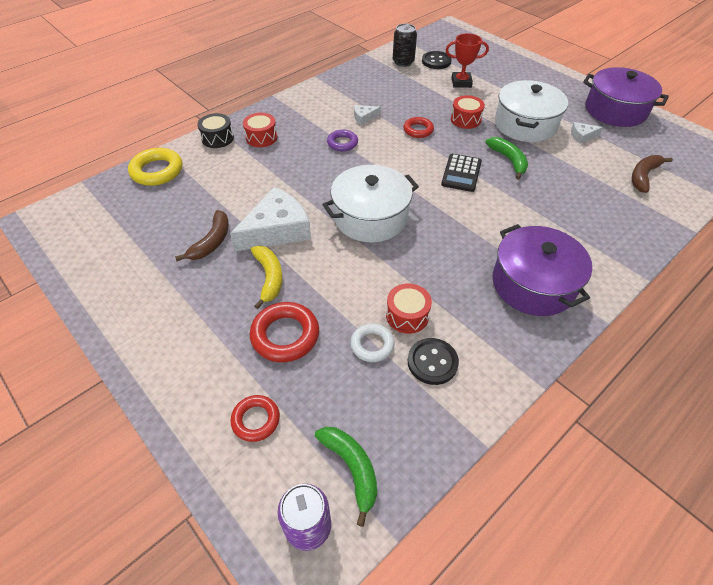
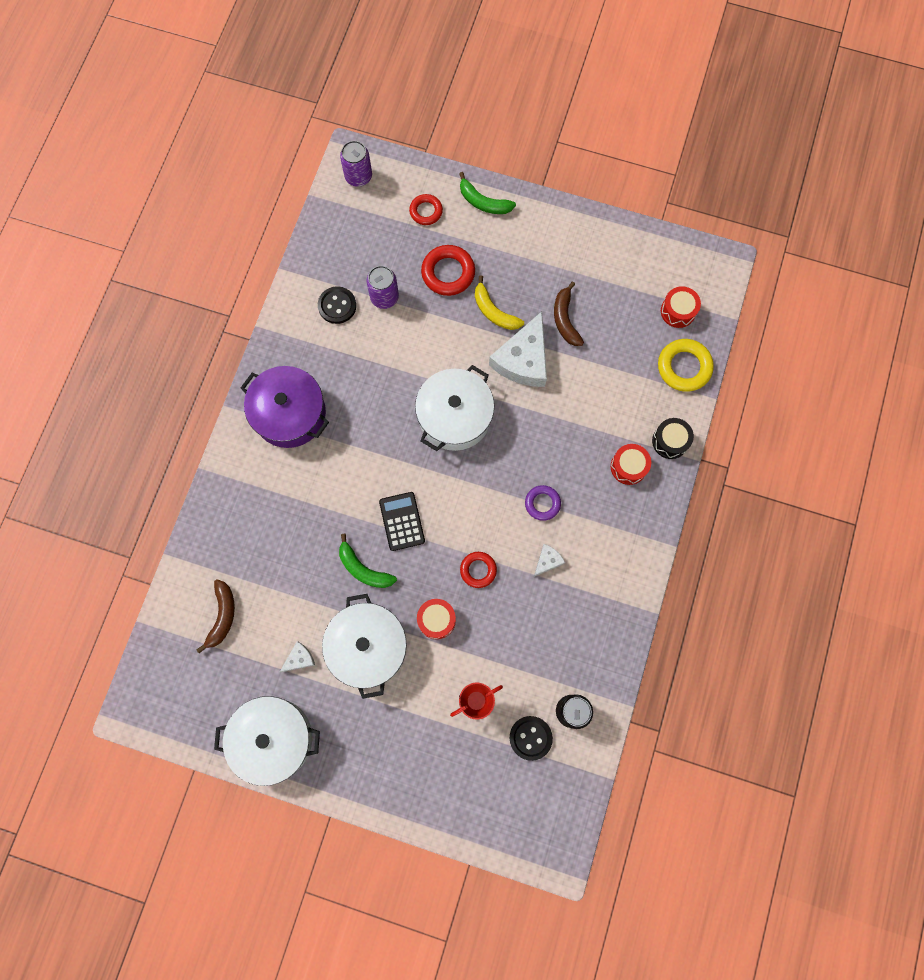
camera: 150 degrees right, 25 degrees up
(352, 468) = (352, 215): green banana -> green banana (483, 202)
(372, 345) = (384, 297): white ring -> purple can
(407, 315) = (372, 333): red drum -> red drum (678, 311)
(615, 110) = (273, 738): purple pot -> white pot

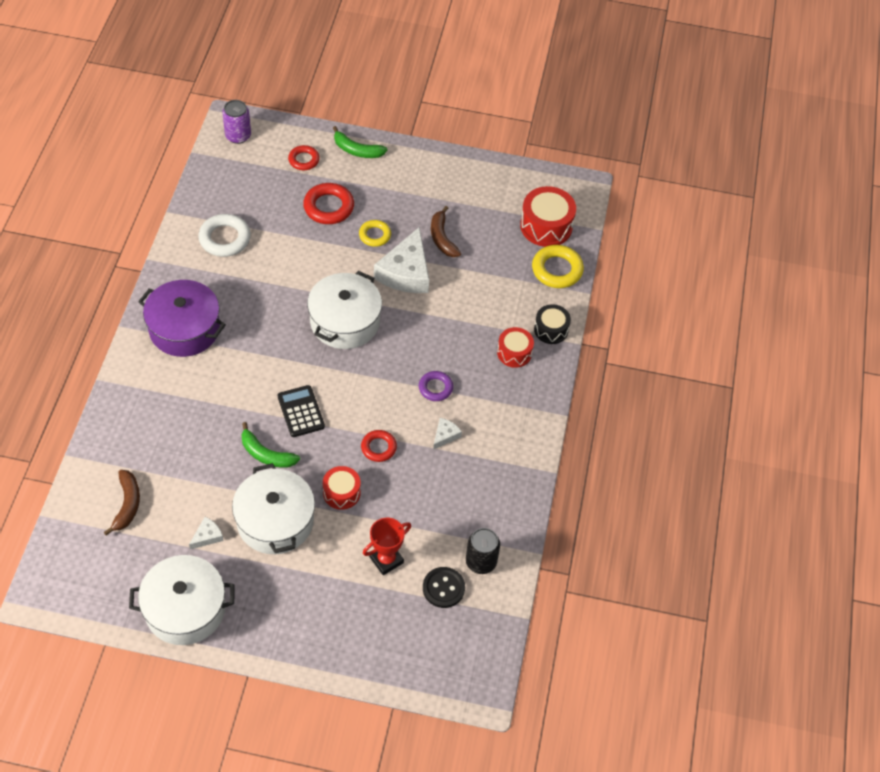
camera: 10 degrees left, 20 degrees down
(337, 306) = (225, 239): black button -> white ring
(384, 297) = (270, 229): purple can -> none
(494, 311) = (375, 235): yellow banana -> yellow ring
(678, 311) = (546, 226): red drum -> red drum, size x1.60

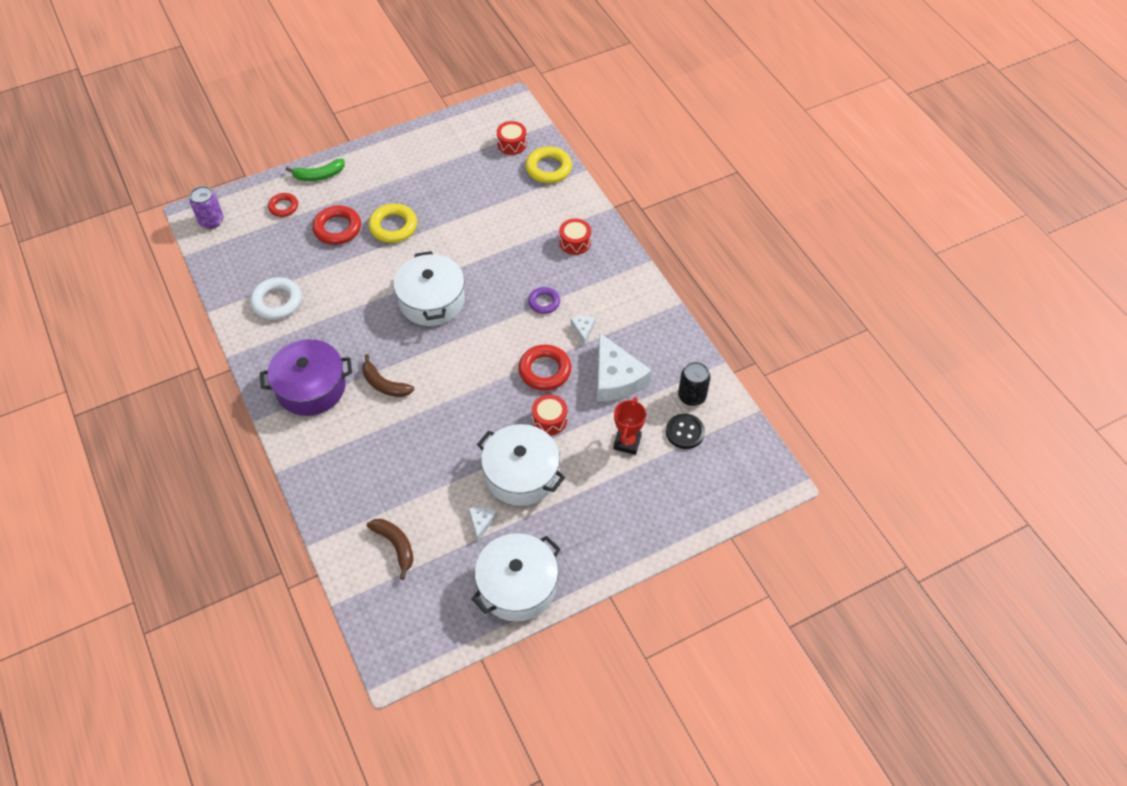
camera: 35 degrees left, 0 degrees up
(266, 454) = (467, 433): green banana -> none
(301, 411) = (462, 385): black calculator -> none
(375, 235) = (393, 226): yellow ring -> yellow ring, size x1.59
(378, 448) = (545, 370): red ring -> red ring, size x1.59
(406, 272) = (442, 237): white cheese -> white cheese (616, 378)
(442, 238) = (445, 197): brown banana -> brown banana (384, 384)
(546, 226) = (512, 144): red drum -> red drum, size x0.62
(551, 330) = (584, 211): black drum -> none

